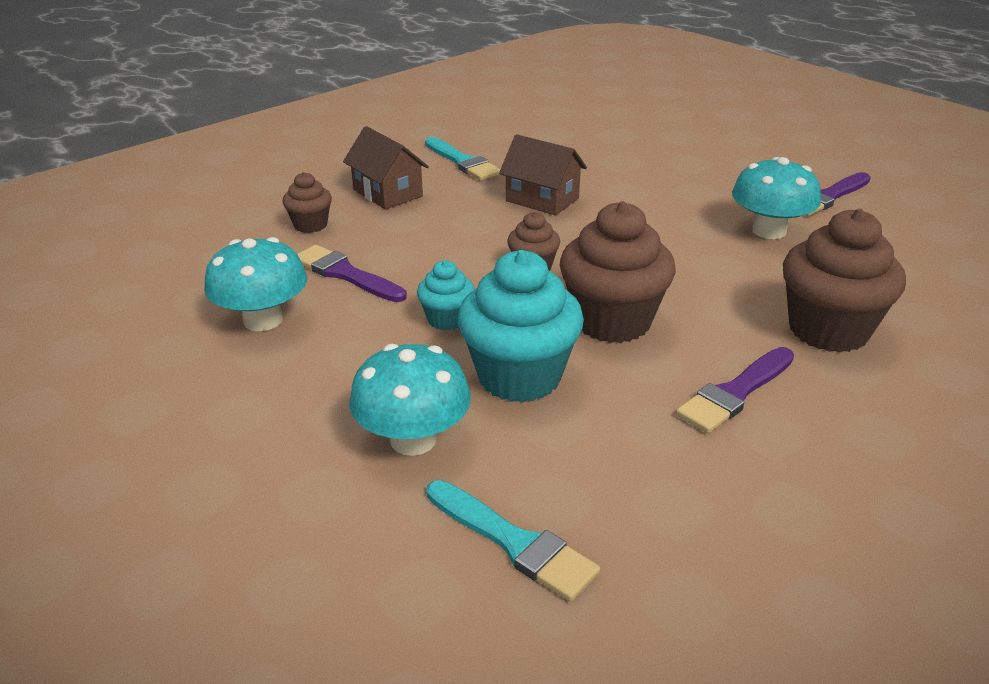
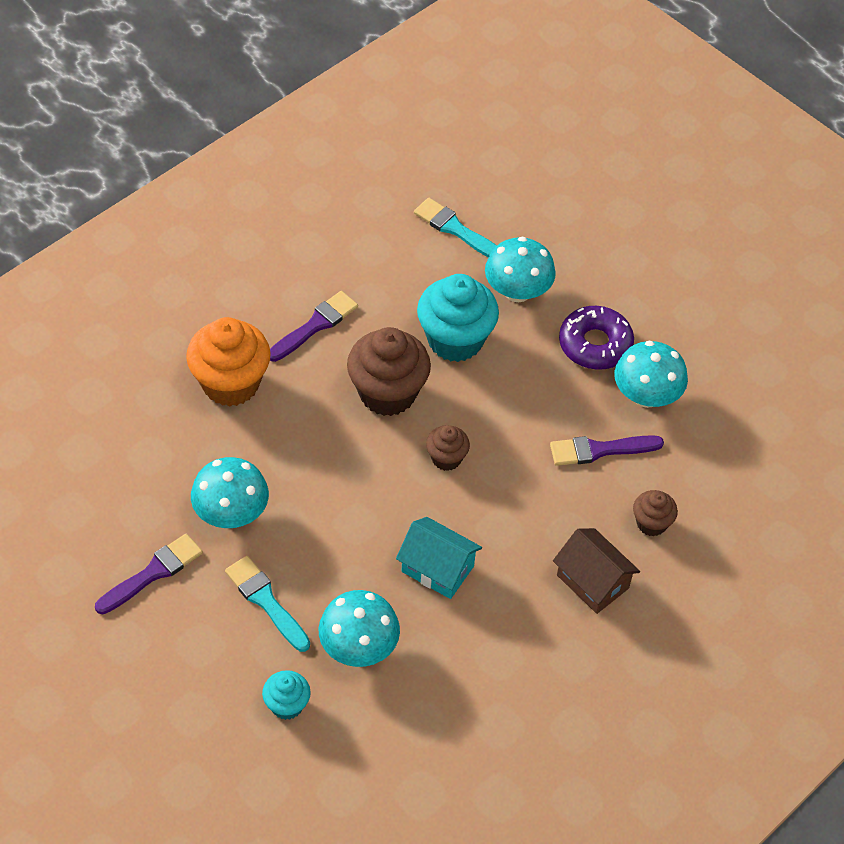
camera: 175 degrees right, 20 degrees up
(310, 372) = (595, 344): none -> purple donut
(345, 274) = (600, 450): purple brush -> purple brush turned 135 degrees clockwise
(447, 319) = (510, 396): turquoise cupcake -> turquoise cupcake (287, 705)
(463, 162) = (524, 649): turquoise brush -> turquoise brush (266, 601)
(542, 199) = (437, 569): brown house -> turquoise house
(613, 163) = (358, 647): none -> turquoise mushroom
(828, 330) = (231, 383): brown cupcake -> orange cupcake

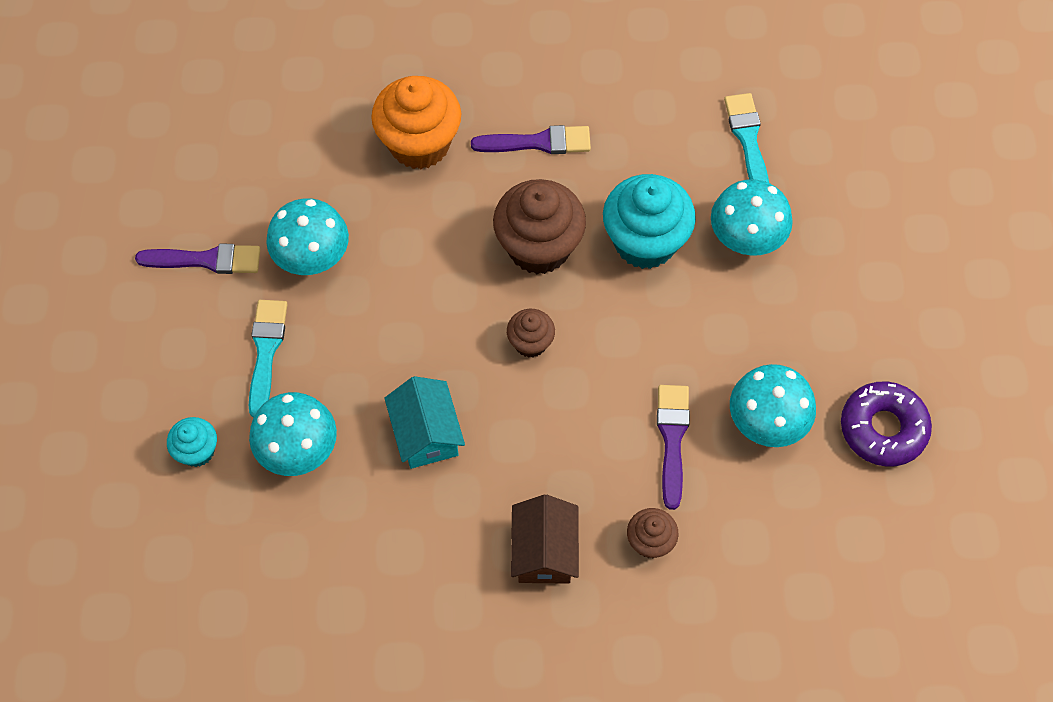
camera: 45 degrees right, 10 degrees up
(595, 344) = (768, 338): purple donut -> purple donut (883, 428)
(600, 450) = (672, 439): purple brush -> purple brush turned 60 degrees clockwise

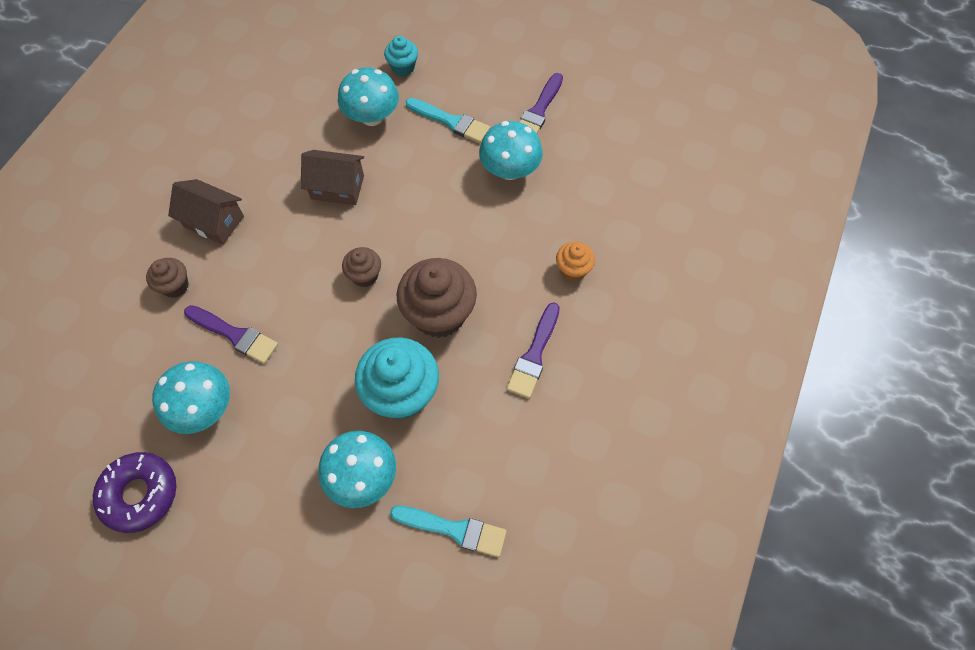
camera: 115 degrees right, 0 degrees up
(419, 144) = (573, 270): orange cupcake -> orange cupcake, size x0.52
(426, 434) = (337, 187): turquoise house -> brown house

